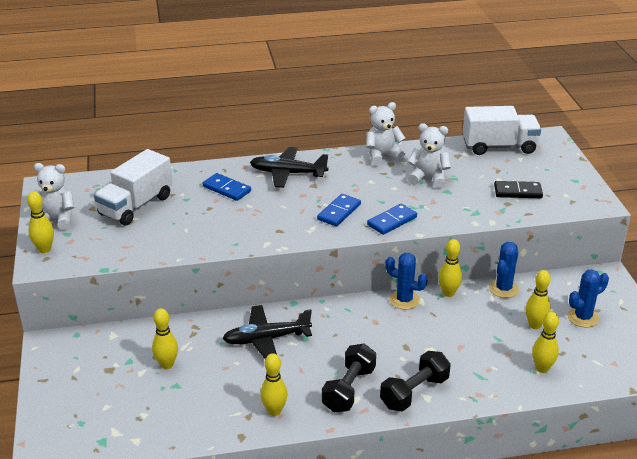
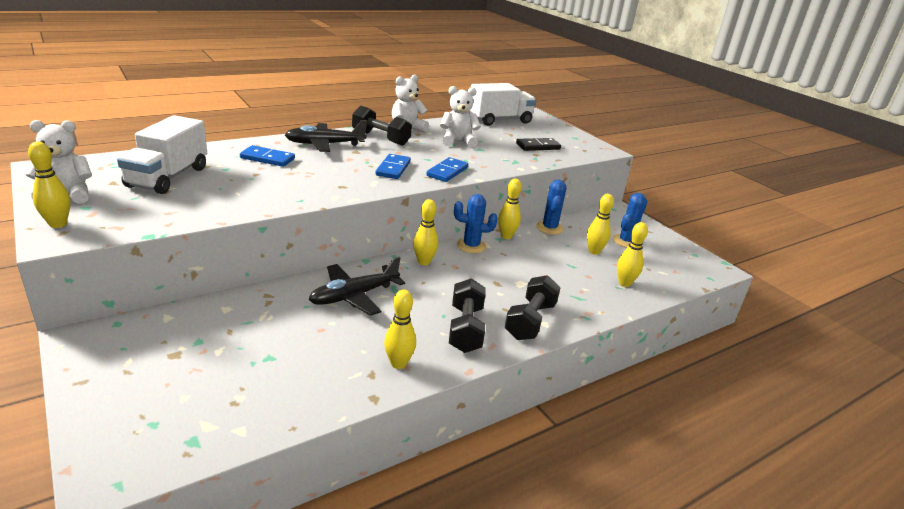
camera: 25 degrees left, 5 degrees down
(167, 365) = (249, 337): yellow bowling pin -> yellow bowling pin (424, 262)
(348, 168) = (381, 138): none -> black dumbbell

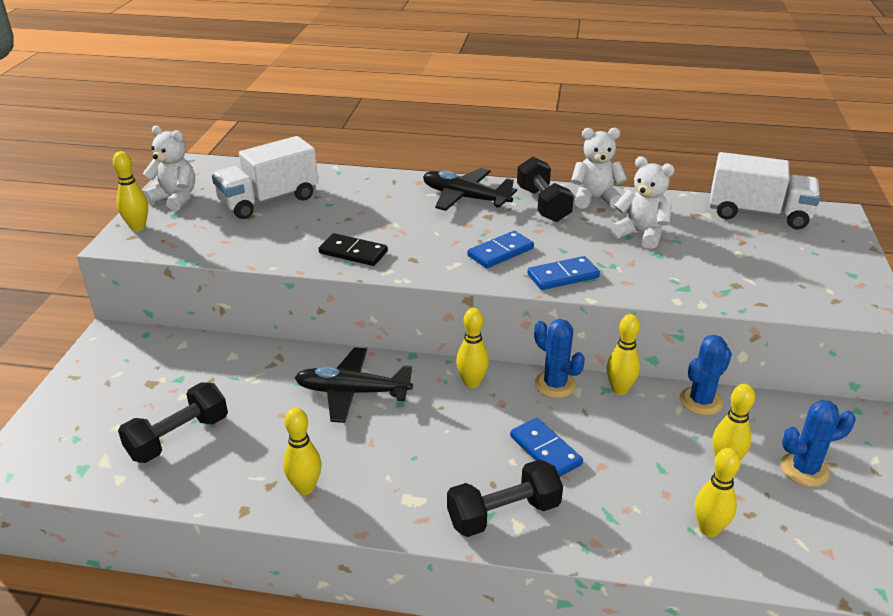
camera: 45 degrees right, 5 degrees up
(267, 158) = (382, 202): blue domino -> blue domino (545, 450)
(465, 329) = (417, 485): black dumbbell -> black dumbbell (178, 437)
(538, 146) = (758, 273): black domino -> black domino (353, 252)

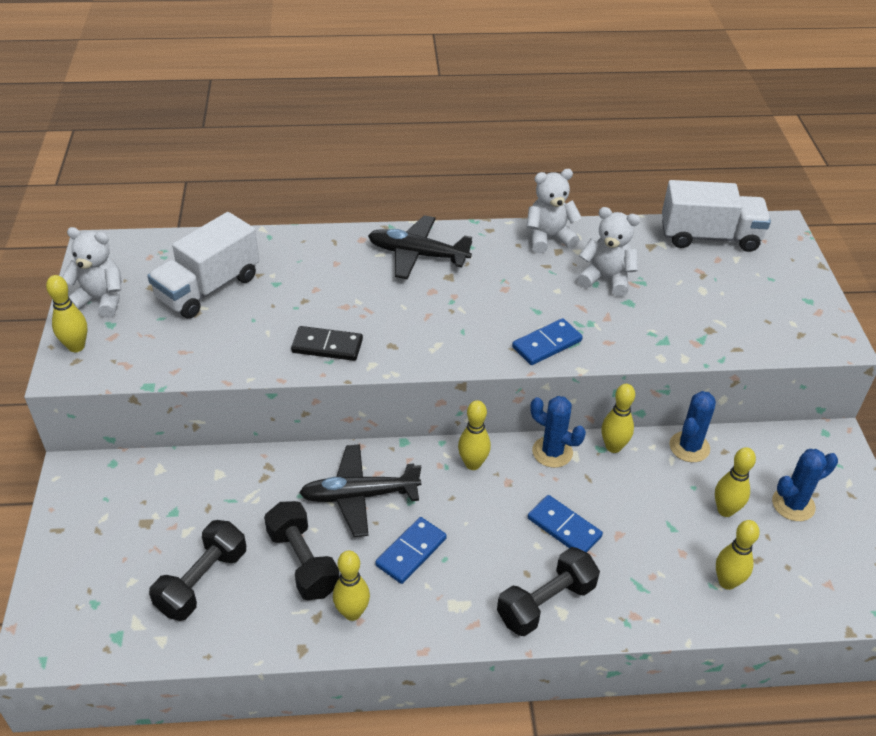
camera: 15 degrees left, 10 degrees up
(500, 252) = (477, 323): blue domino -> blue domino (411, 552)
(543, 204) = (499, 253): black dumbbell -> black dumbbell (303, 562)

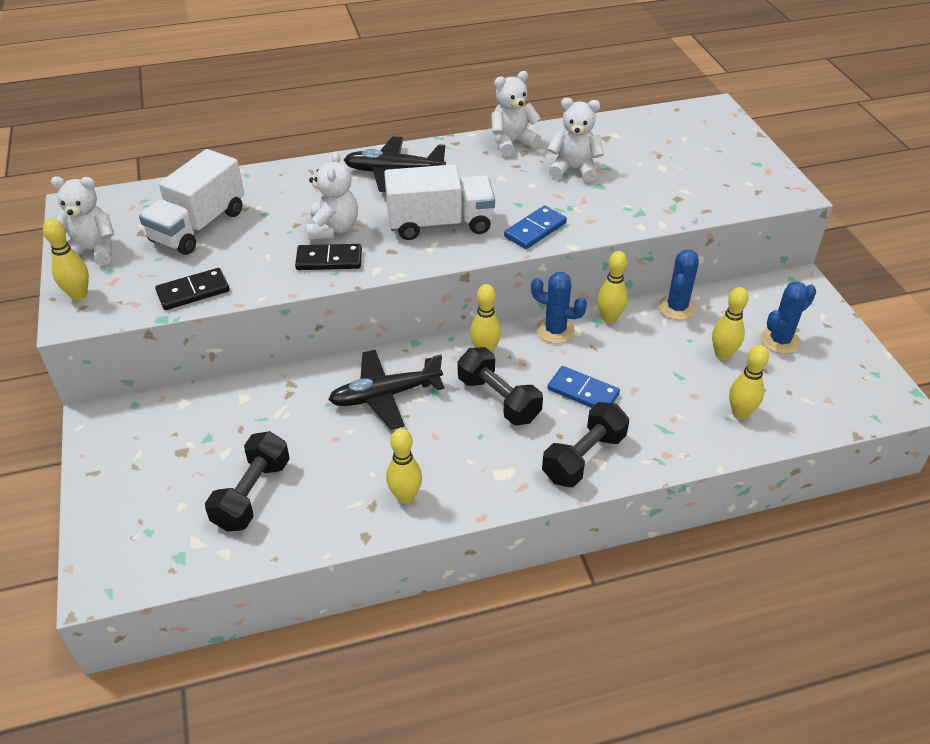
camera: 10 degrees left, 0 degrees up
(185, 360) = (193, 291): none -> black domino
(303, 562) = (346, 461): black dumbbell -> black dumbbell (498, 399)
(340, 311) = (333, 228): none -> white teddy bear
(411, 552) = (447, 435): blue domino -> none
(709, 237) = (656, 124): white truck -> white truck (440, 224)

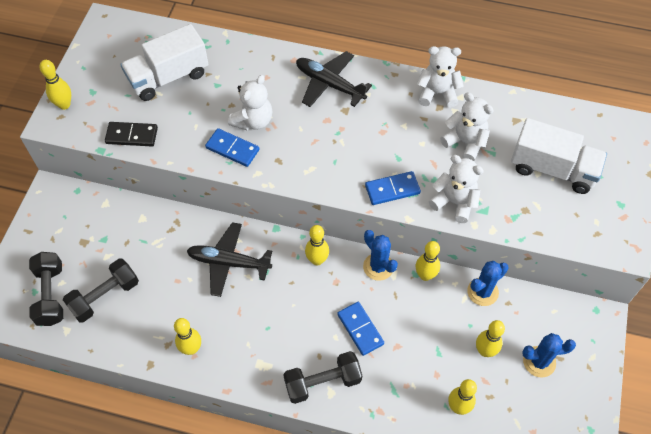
camera: 30 degrees right, 15 degrees up
(93, 251) = (92, 69): white teddy bear -> white teddy bear (454, 202)
(329, 260) = (232, 149): black domino -> blue domino
(440, 224) = (328, 151): white truck -> white truck (552, 169)
(498, 399) = (299, 305): black dumbbell -> black dumbbell (51, 295)

